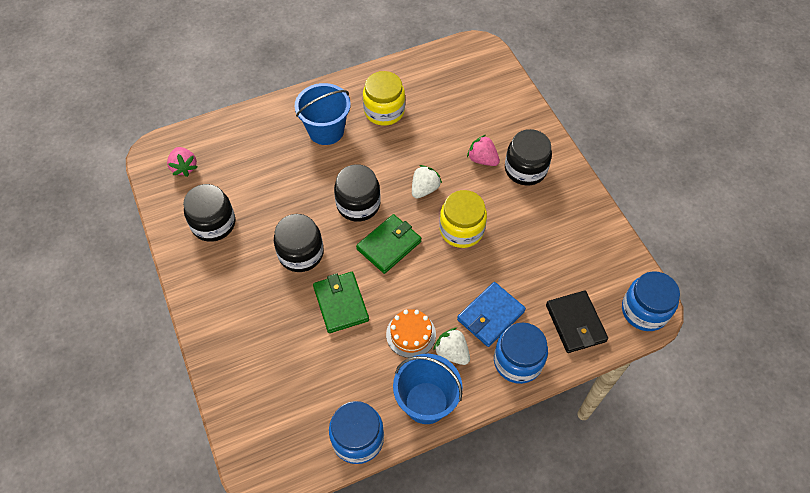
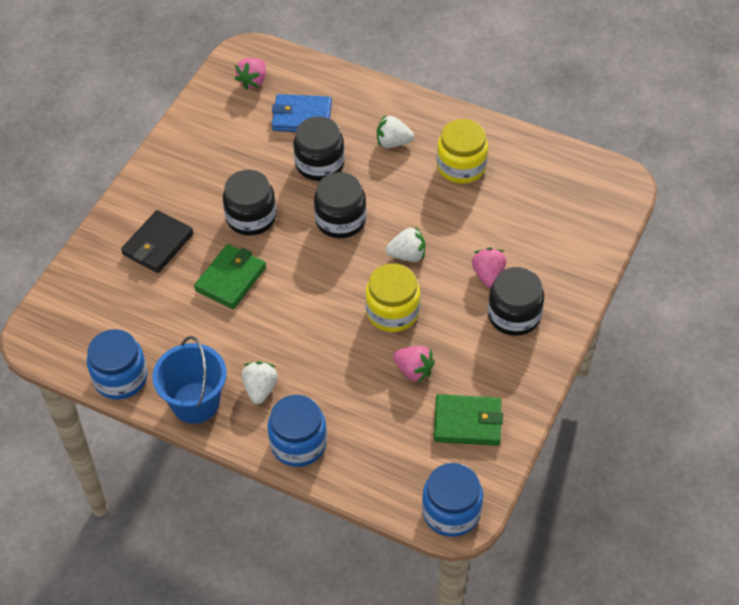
camera: 50 degrees right, 5 degrees down
(213, 224) = (220, 141): black jar -> black jar (319, 164)
(326, 131) = (393, 142): blue bucket -> white strawberry
(389, 245) = (321, 271): green wallet -> green wallet (467, 422)
(411, 334) = (249, 347): orange cake -> none
(490, 315) = (324, 393): blue wallet -> blue wallet (302, 116)
(518, 252) = (413, 370): none -> pink strawberry
(575, 323) = (381, 463): black wallet -> black wallet (158, 244)

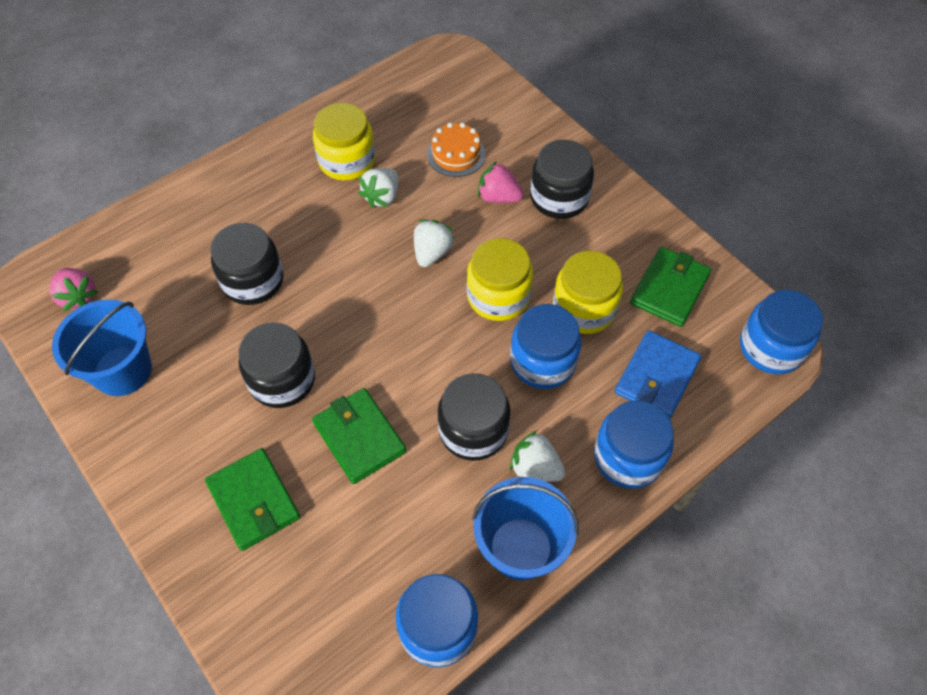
camera: 65 degrees left, 5 degrees up
(158, 244) = (254, 500): black wallet -> green wallet
(212, 132) = (123, 370): none -> blue bucket
(302, 116) = (171, 270): blue wallet -> blue wallet (656, 377)
(340, 220) = (346, 293): black jar -> black jar (473, 430)
(350, 361) = (543, 362): none -> blue jar
(393, 142) = (273, 203): white strawberry -> white strawberry (382, 197)
(413, 370) = (584, 308): pink strawberry -> yellow jar
(514, 230) = (456, 154): none -> orange cake

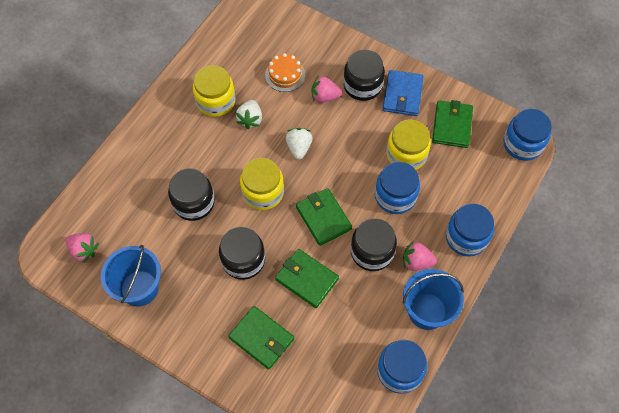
camera: 20 degrees left, 5 degrees up
(423, 359) = (323, 218): none -> green wallet
(498, 296) = (352, 163): yellow jar -> yellow jar (263, 192)
(535, 467) = (416, 262): white strawberry -> pink strawberry
(656, 377) = (464, 183): blue wallet -> blue wallet (402, 95)

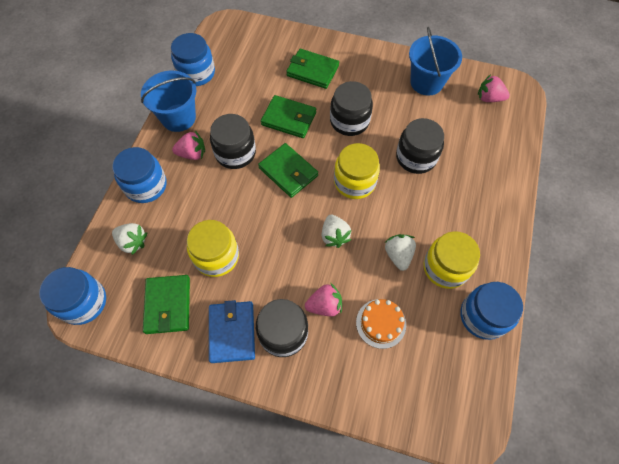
camera: 165 degrees right, 0 degrees up
(395, 196) = (221, 209): blue jar -> blue jar (483, 316)
(480, 184) = (132, 242): none -> white strawberry

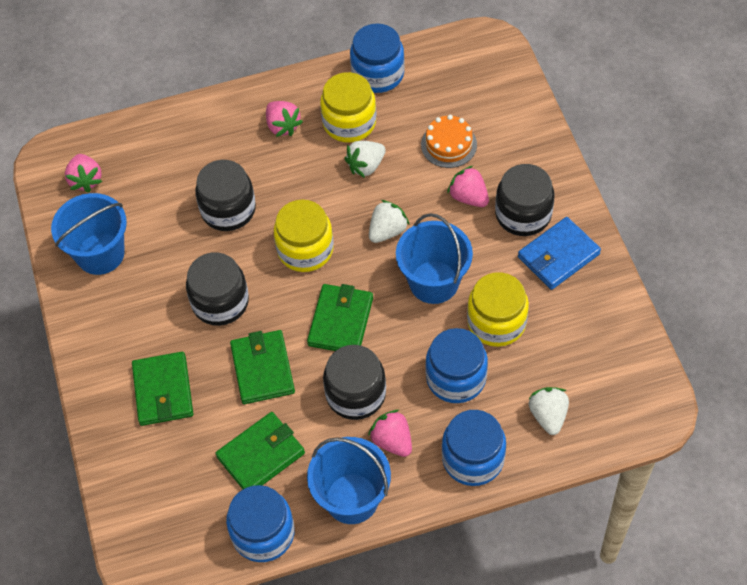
camera: 120 degrees left, 5 degrees down
(83, 302) = (645, 410): blue jar -> blue jar (456, 378)
(168, 305) = (581, 329): green wallet -> green wallet (261, 455)
(274, 239) = (434, 282): none -> blue bucket
(468, 224) = (282, 126): none -> pink strawberry

